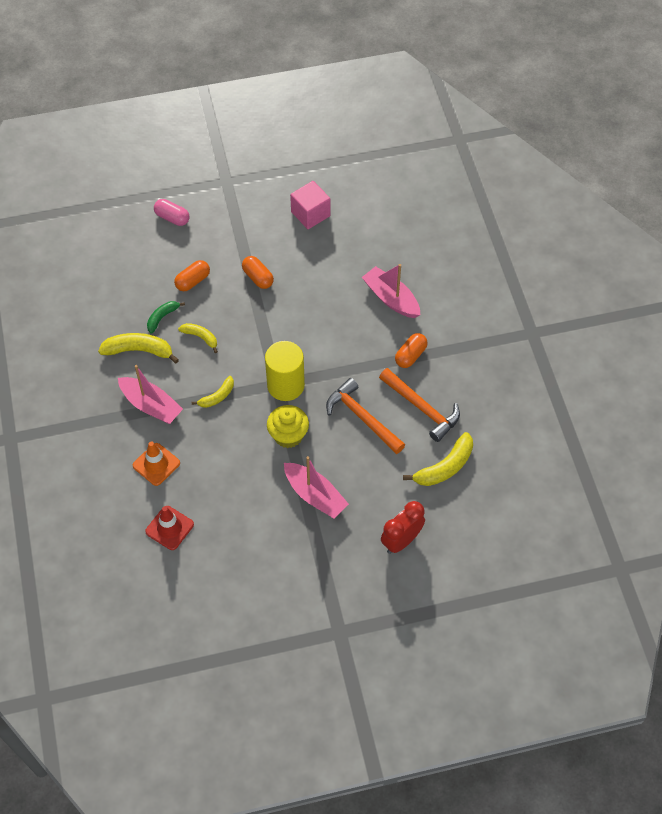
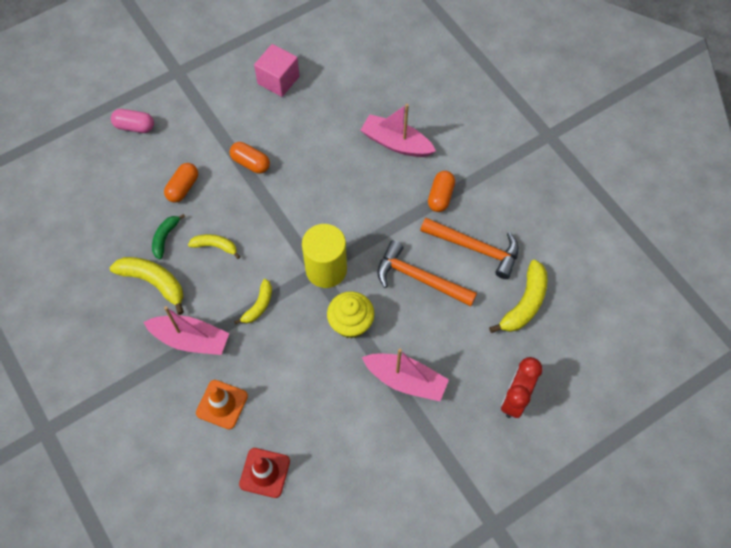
camera: 20 degrees left, 5 degrees up
(139, 350) = (154, 282): yellow banana -> yellow banana turned 45 degrees clockwise

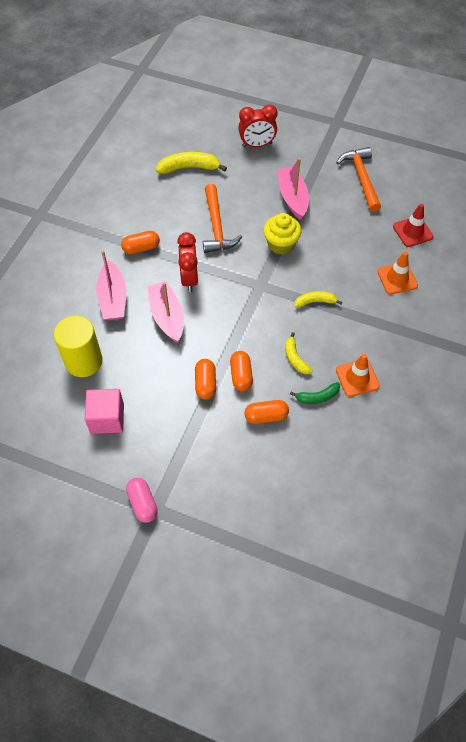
camera: 125 degrees left, 5 degrees down
(135, 126) = (239, 500): pink capsule -> pink capsule (142, 503)
(154, 282) = (357, 378): yellow banana -> orange traffic cone
(190, 339) = (374, 325): pink boat -> pink boat (167, 316)
(235, 193) = (241, 375): none -> orange capsule
(326, 269) = (254, 280): yellow cylinder -> yellow cylinder (84, 361)
(371, 215) = (189, 279): none -> red clock
(475, 248) = (168, 209): orange hammer -> orange hammer (361, 178)

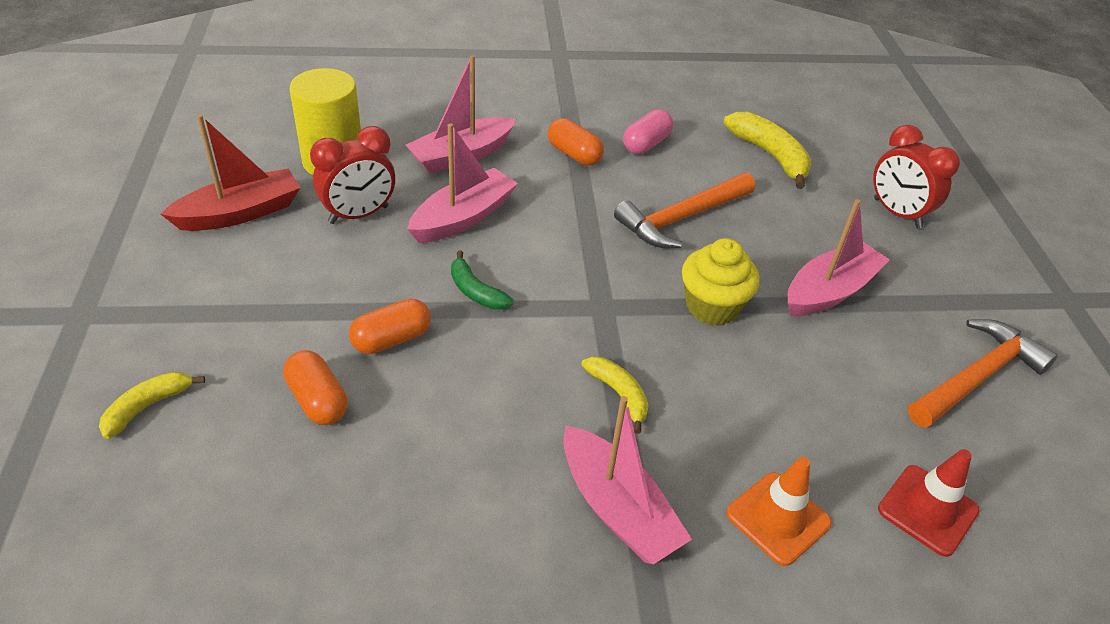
camera: 60 degrees right, 15 degrees down
(107, 418) = (240, 213): pink cube -> red boat
(142, 503) = (90, 297): pink capsule -> pink capsule (646, 144)
(189, 279) = (553, 220): red clock -> red clock (359, 215)
(205, 384) = (353, 300): orange capsule -> none
(295, 358) = (469, 404): yellow banana -> yellow banana (147, 407)
(317, 397) = (396, 466): green banana -> green banana (475, 291)
(357, 378) = (474, 522): orange traffic cone -> none
(371, 327) = (617, 509): none -> pink boat

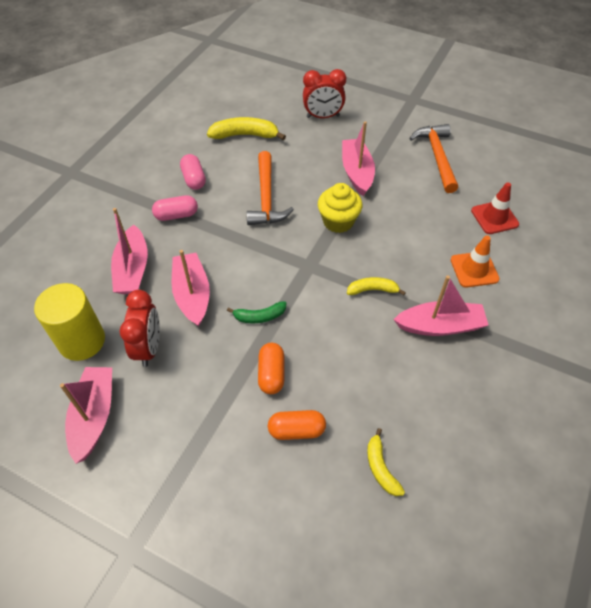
camera: 55 degrees left, 10 degrees up
(147, 407) = (247, 528): yellow banana -> yellow banana (380, 468)
(240, 213) = (94, 416): red boat -> pink boat
(574, 154) = (176, 215): orange capsule -> pink capsule

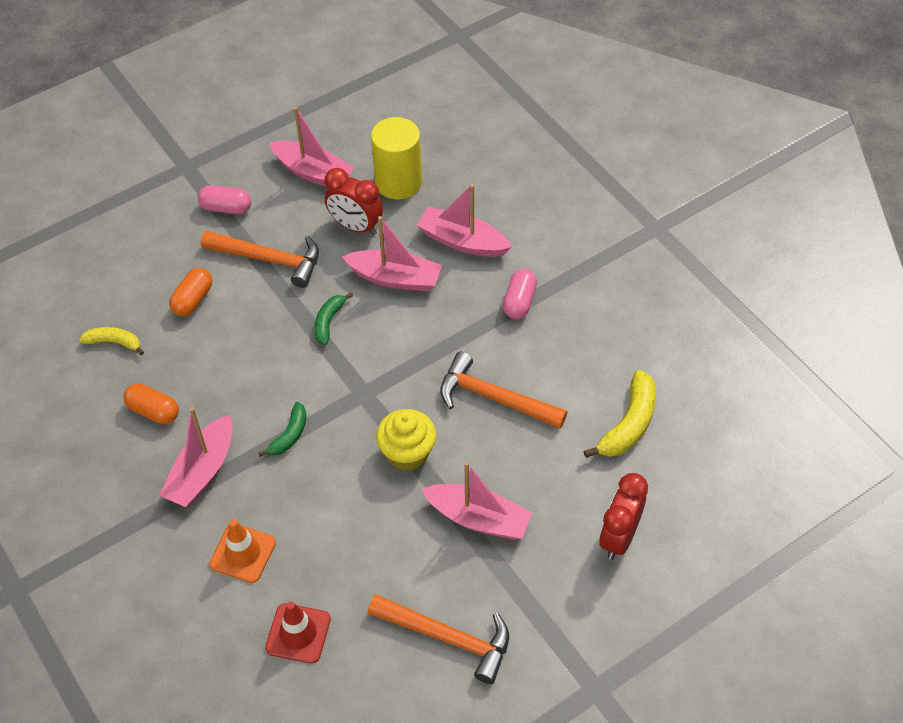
camera: 120 degrees right, 0 degrees up
(194, 179) = (572, 338): pink capsule -> pink capsule (226, 208)
(218, 394) = (269, 259): none -> orange hammer
(271, 374) = (259, 305): orange capsule -> orange capsule (153, 411)
(372, 290) = (289, 435): yellow banana -> green banana

